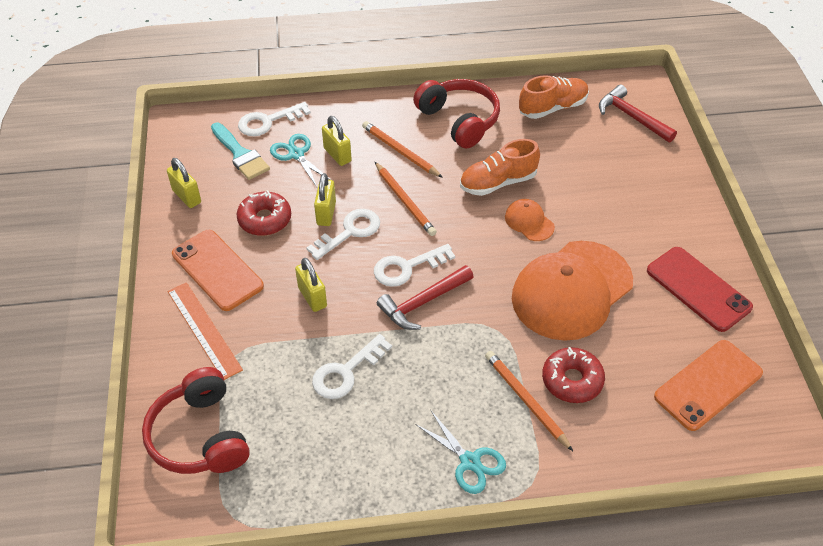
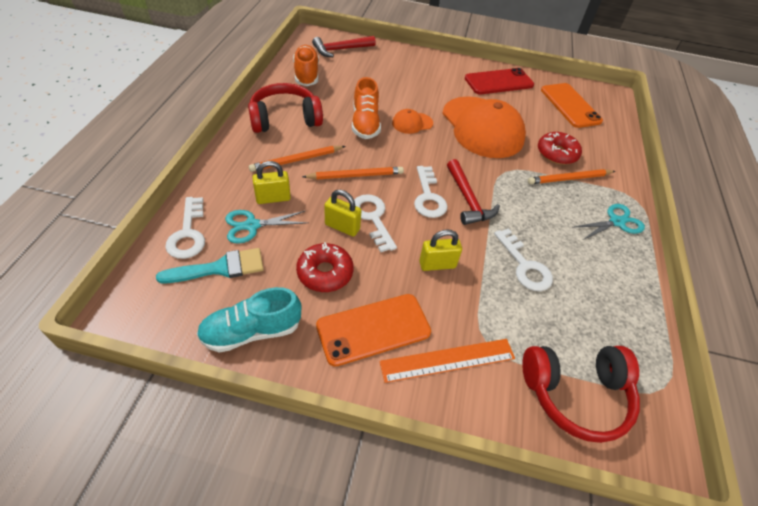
camera: 75 degrees left, 0 degrees up
(187, 196) = (252, 331): yellow padlock -> turquoise shoe

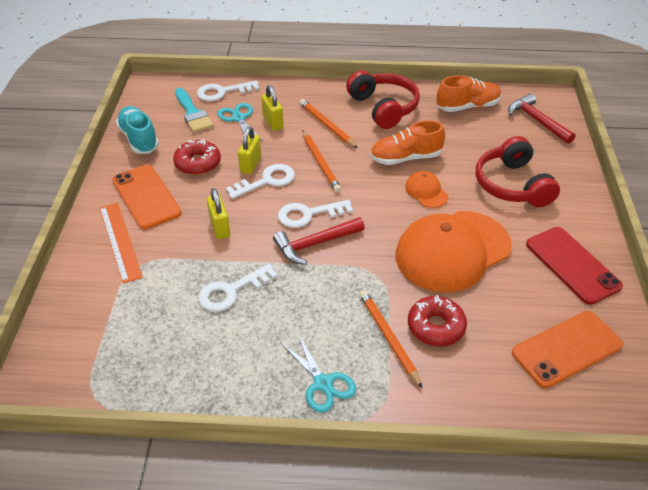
camera: 85 degrees right, 5 degrees down
(575, 394) = (89, 325): red headphones -> red headphones (512, 185)

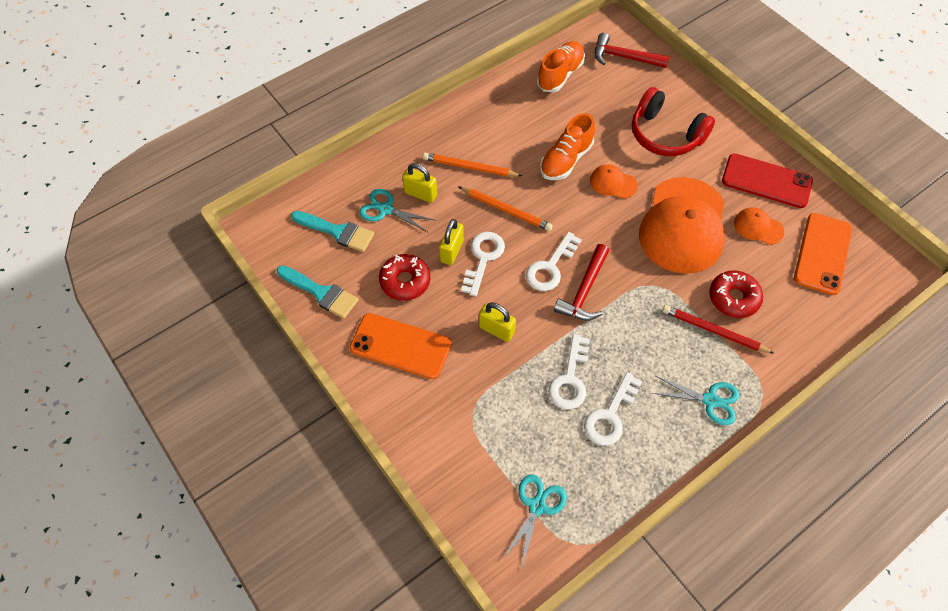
camera: 40 degrees left, 15 degrees up
(102, 353) = (537, 506): none -> turquoise scissors
(120, 241) = (431, 404): orange ruler -> none
(139, 139) = (321, 293): turquoise shoe -> turquoise brush
(223, 92) = (337, 190): white key -> white key (610, 415)
(250, 165) = (451, 251): yellow padlock -> yellow padlock turned 45 degrees clockwise
(383, 108) = (496, 118): red headphones -> none
(389, 338) = (714, 331): orange pencil -> red pencil
(523, 292) = (758, 227): none -> orange cap

